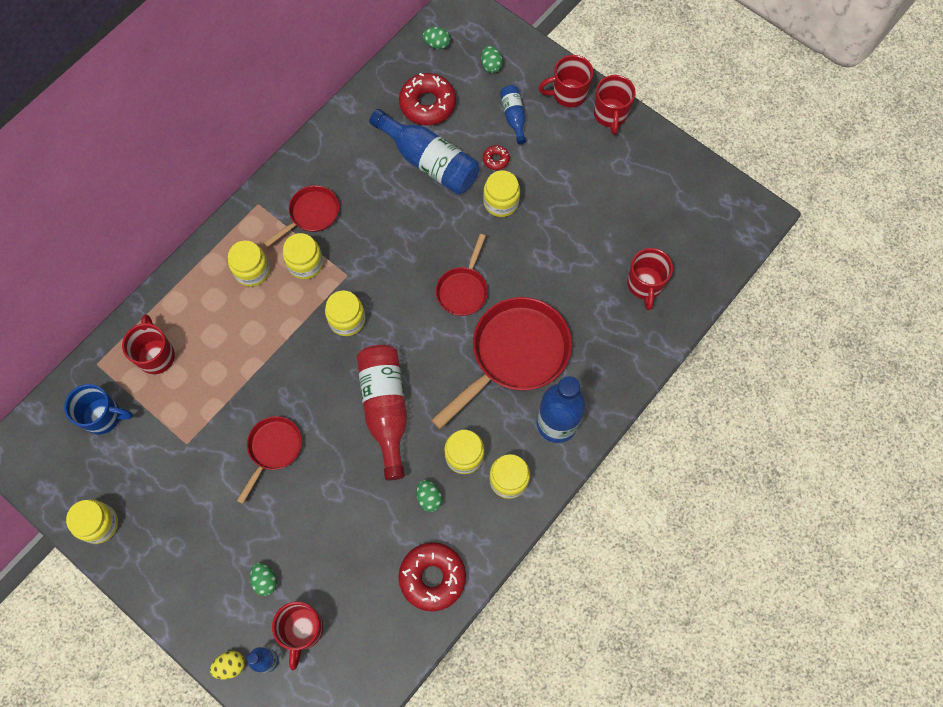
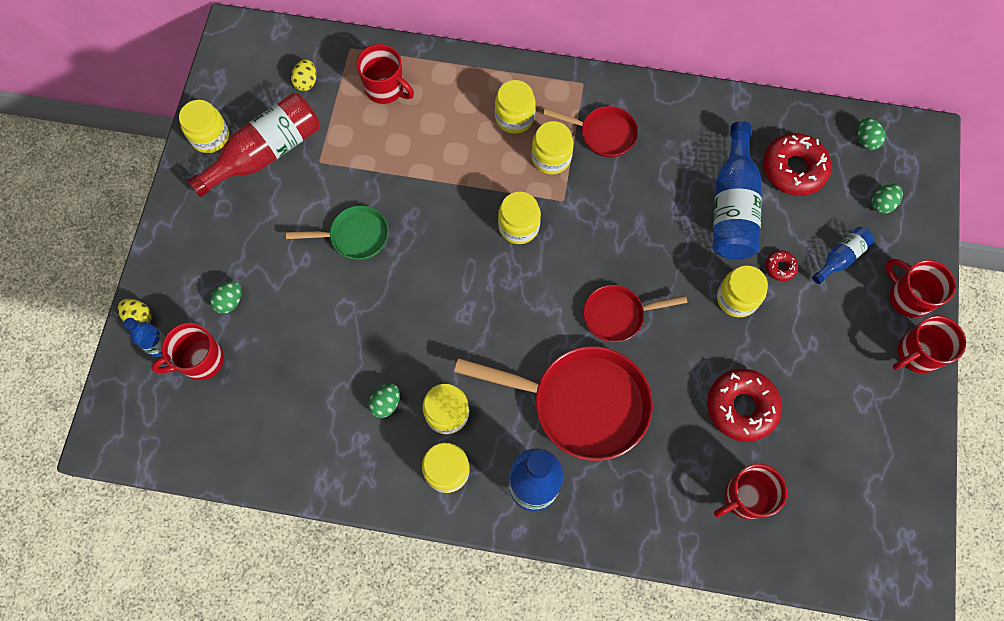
camera: 60 degrees right, 0 degrees up
(103, 416) = (306, 82): blue mug -> yellow egg
(156, 355) = (386, 89): red mug -> red mug turned 75 degrees clockwise
(273, 449) = (355, 236): red pan -> green pan
(385, 409) = (451, 312): red bottle -> red bottle (266, 153)
(432, 577) = (309, 451): red donut -> red donut (741, 407)

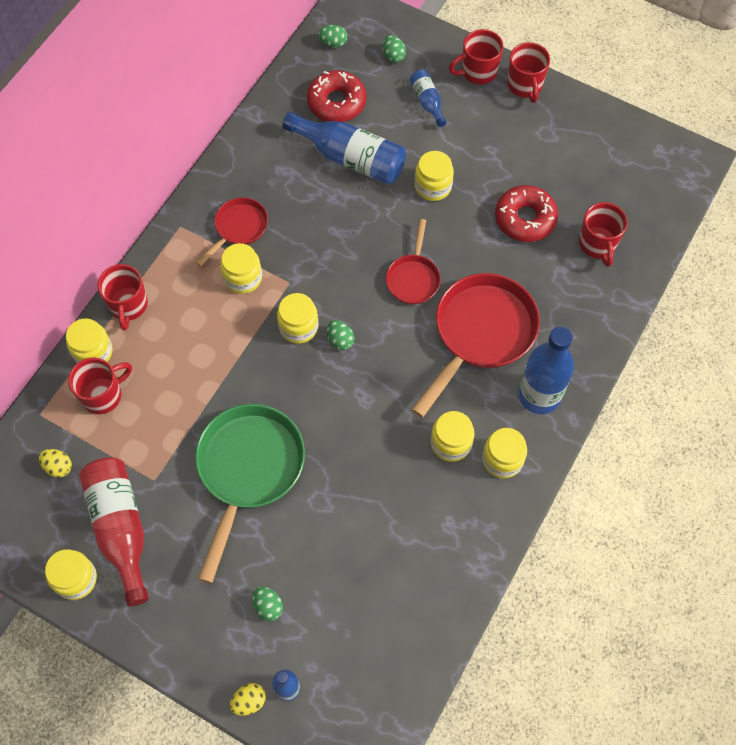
camera: 70 degrees left, 5 degrees down
(201, 360) = (319, 650): red mug -> red mug (128, 305)
(355, 236) = (248, 470): green pan -> green pan, size x1.85
(386, 403) = (424, 492): green egg -> green egg (340, 340)
(514, 117) = (188, 294): yellow jar -> yellow jar (93, 352)
(780, 267) = (418, 146): red donut -> none

